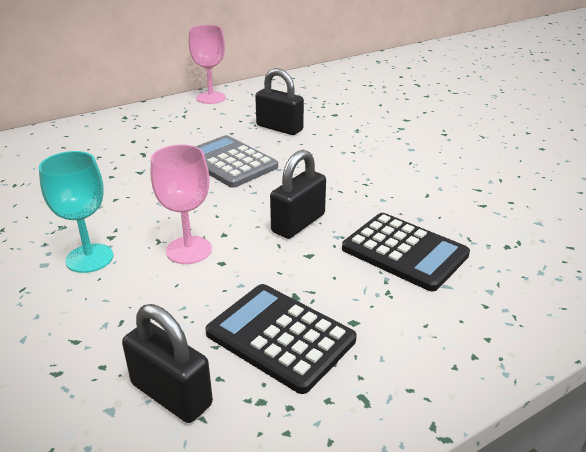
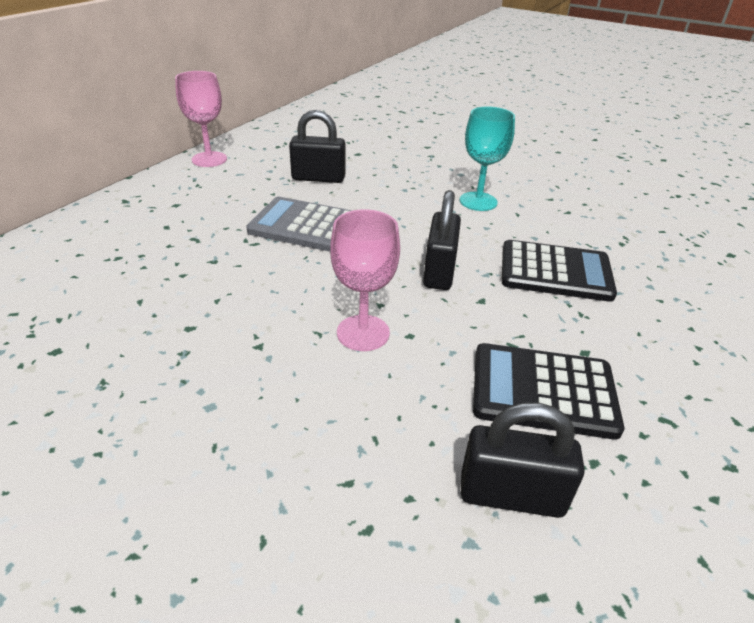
camera: 30 degrees left, 5 degrees up
(89, 258) = (261, 379): turquoise goblet -> turquoise goblet (478, 201)

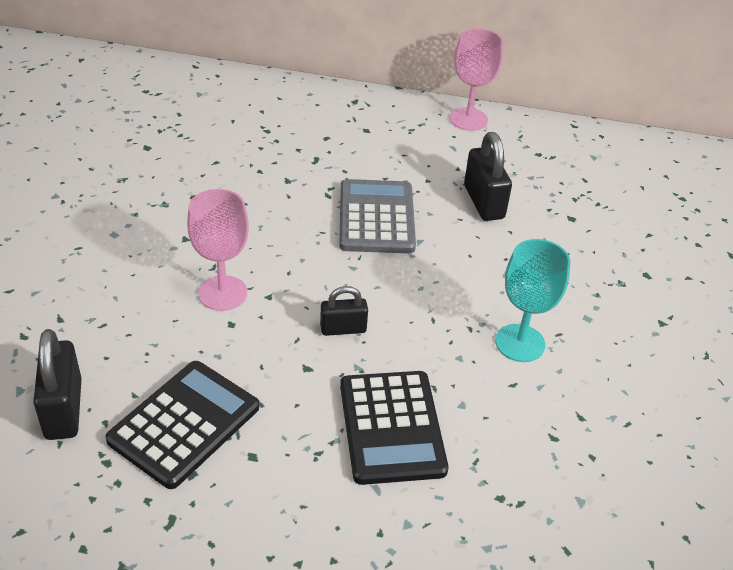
camera: 70 degrees right, 5 degrees up
(439, 271) = (343, 329): black padlock -> black padlock, size x0.62
(543, 391) = (184, 424): black calculator -> black calculator turned 45 degrees clockwise

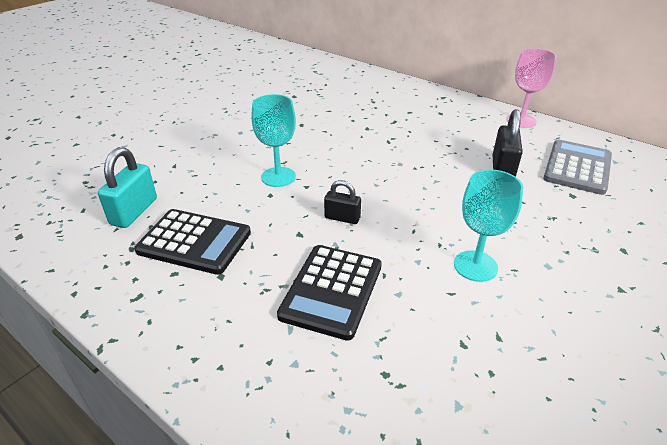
camera: 30 degrees right, 5 degrees down
(63, 409) = (134, 211): black padlock -> turquoise padlock
(184, 424) = (194, 242): black calculator -> black calculator turned 45 degrees clockwise
(223, 293) = (278, 177): pink goblet -> turquoise goblet
(376, 217) = (413, 160): grey calculator -> grey calculator (577, 167)

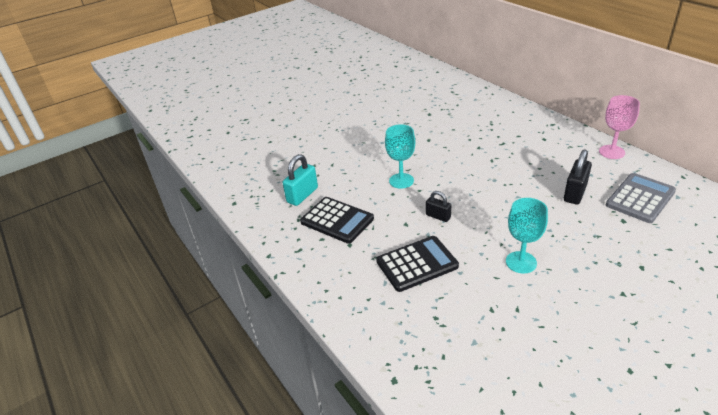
camera: 20 degrees right, 0 degrees up
(332, 291) = (417, 264): black calculator -> black calculator turned 150 degrees counterclockwise

